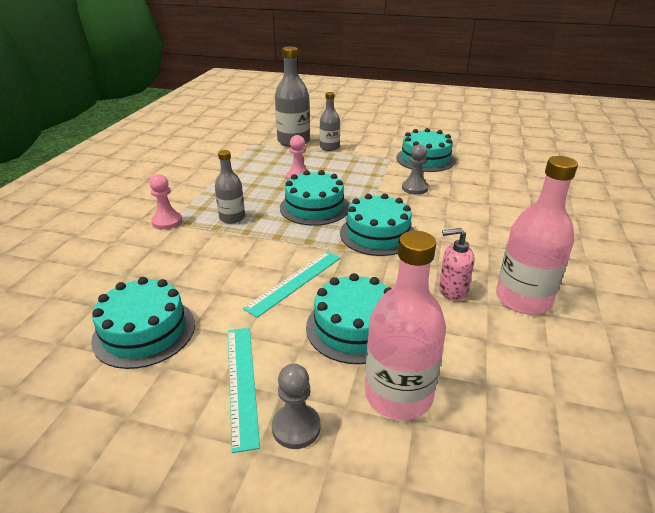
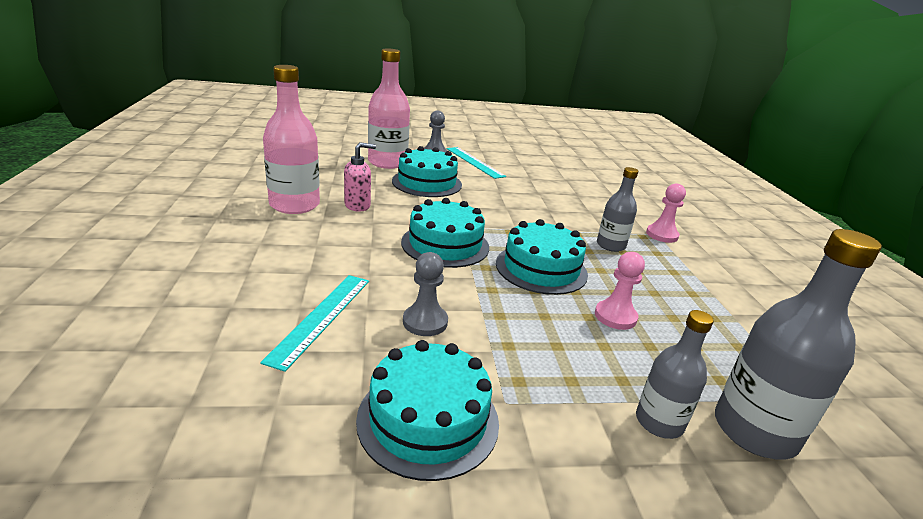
camera: 155 degrees right, 5 degrees down
(144, 331) = (553, 174): turquoise cake -> none
(295, 282) = (490, 201): turquoise ruler -> turquoise ruler (321, 317)

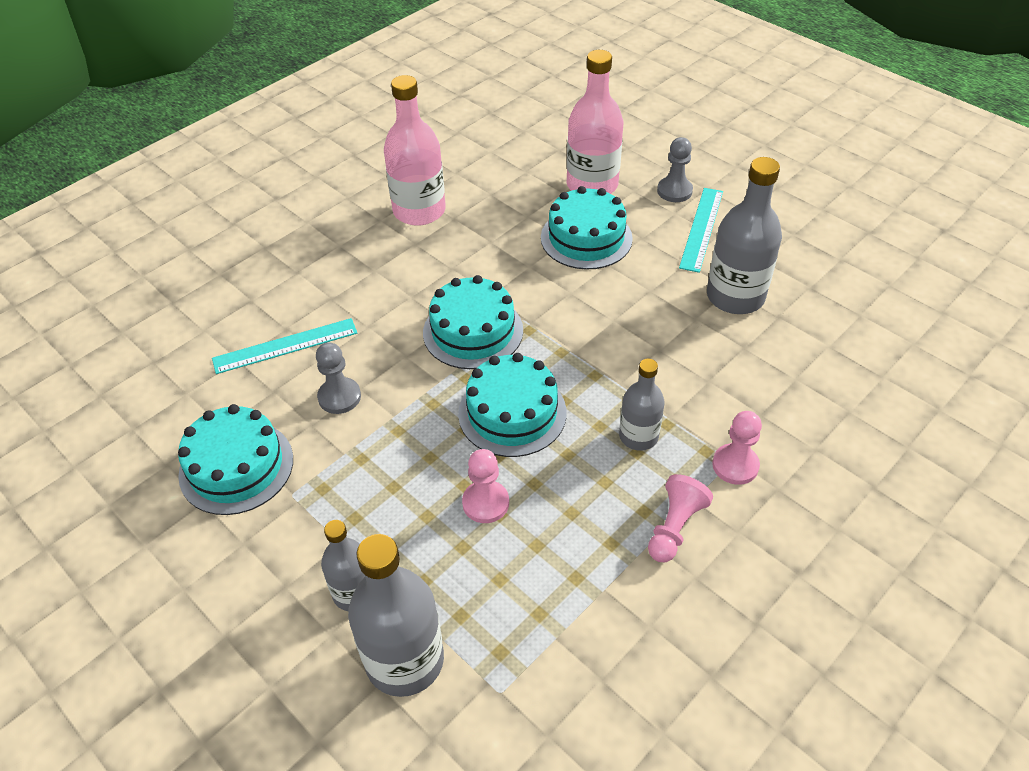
camera: 55 degrees right, 20 degrees up
(358, 206) = (470, 239): pink soap dispenser -> none
(537, 179) = (735, 296): none -> grey bottle
(695, 270) = (674, 527): none -> pink pawn

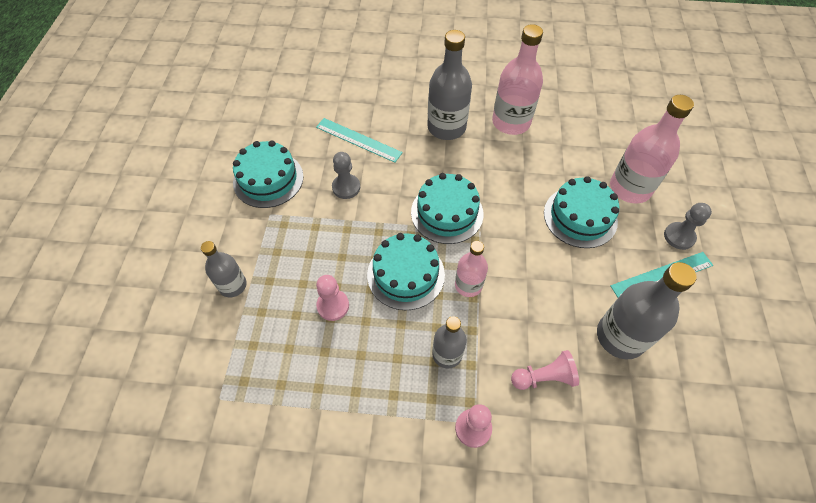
camera: 50 degrees right, 10 degrees up
(405, 660) = (209, 338): grey bottle -> grey bottle (446, 127)
(577, 369) = (468, 285): none -> pink bottle
(674, 527) = (395, 421): pink pawn -> pink pawn (544, 377)

